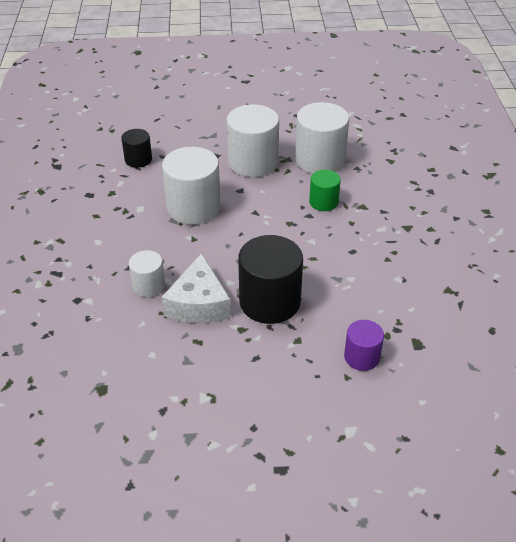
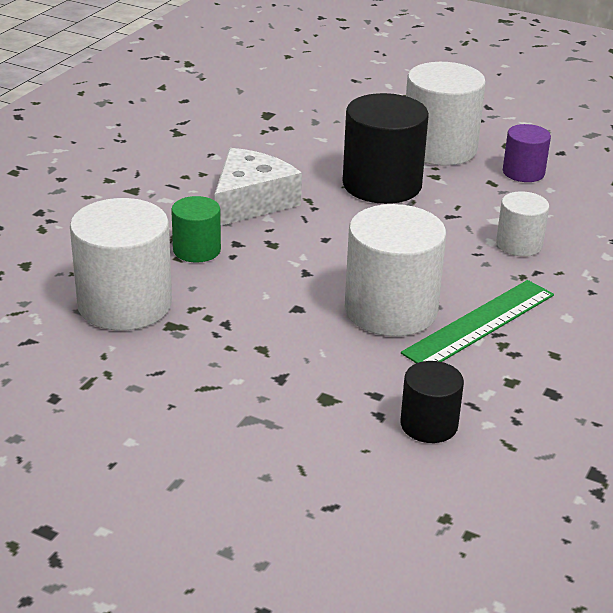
camera: 150 degrees left, 10 degrees down
(143, 218) = (479, 323): none -> green ruler
(199, 303) = (467, 209): white cheese -> white cheese (251, 201)
(253, 162) = (232, 341): white cylinder -> white cylinder (439, 148)
(361, 357) = (332, 123): purple cylinder -> purple cylinder (523, 172)

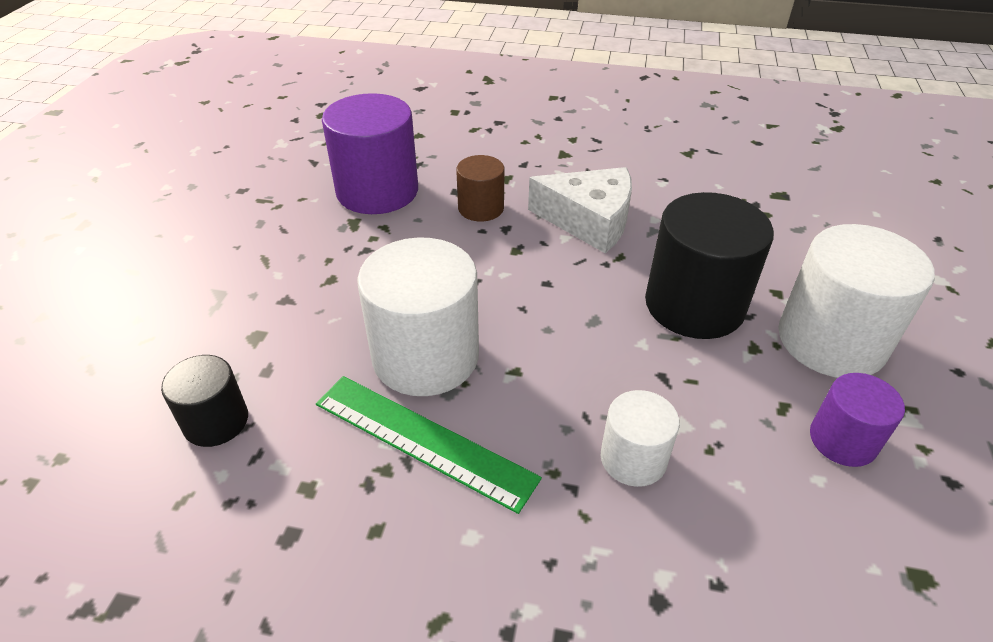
camera: 75 degrees right, 10 degrees up
(125, 304) = (377, 191): white cylinder -> purple cylinder
(197, 250) = (481, 208): green cylinder -> brown cylinder

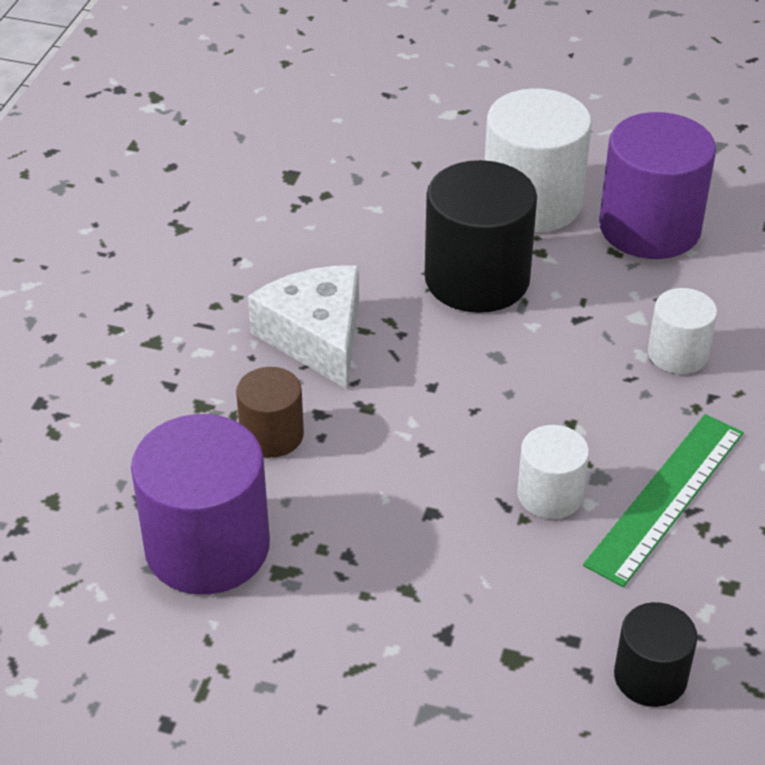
camera: 85 degrees left, 0 degrees up
(425, 356) = (550, 494): white cylinder -> white cylinder, size x0.54
(589, 220) = (316, 336): white cheese -> white cheese turned 45 degrees counterclockwise
(842, 440) = (649, 227): purple cylinder -> purple cylinder, size x1.84

